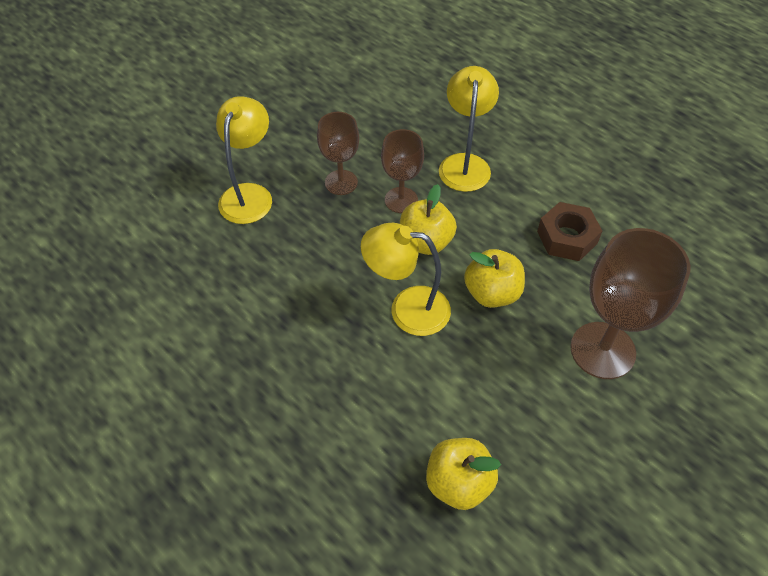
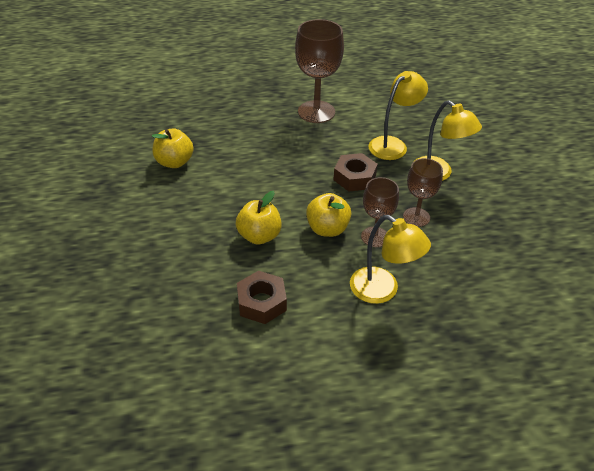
camera: 125 degrees right, 10 degrees down
(318, 263) = (354, 177): none -> brown nut
(407, 309) = (286, 195): yellow lamp -> yellow lamp (393, 144)
(602, 350) = (169, 259): brown goblet -> brown goblet (316, 112)

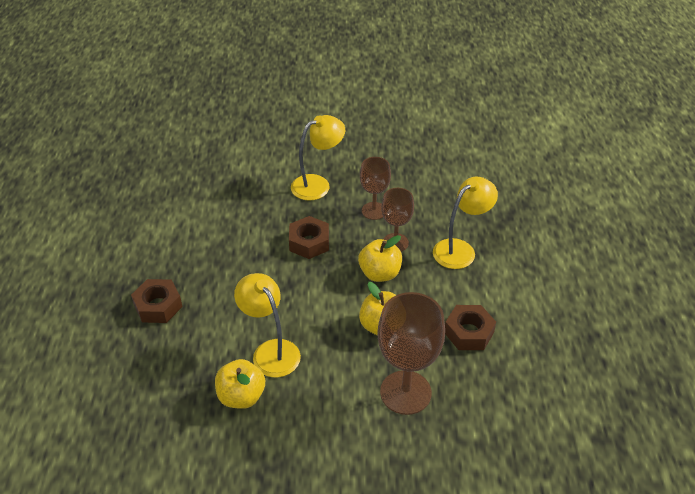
camera: 80 degrees left, 0 degrees up
(259, 108) = (158, 306): none -> brown nut
(316, 112) = (185, 255): brown goblet -> brown goblet (405, 392)
(393, 144) = (264, 205): yellow lamp -> yellow lamp (271, 351)

